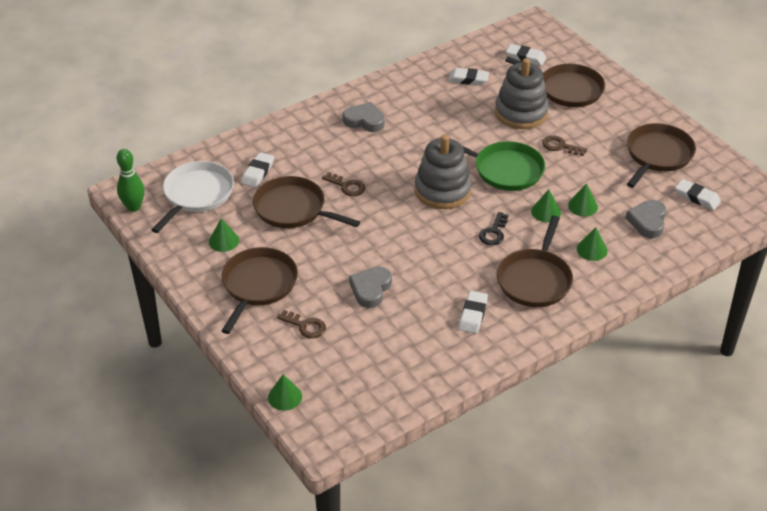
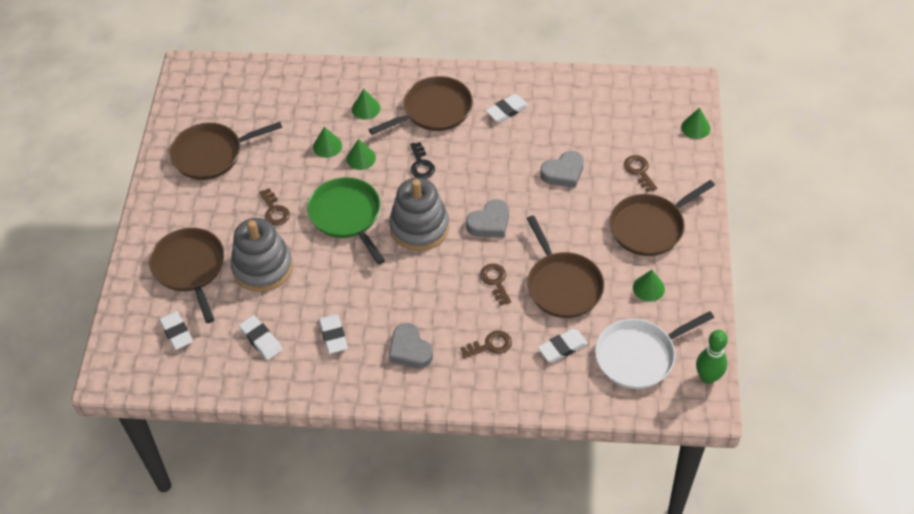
camera: 140 degrees left, 10 degrees up
(311, 149) = (490, 345): none -> brown key
(493, 232) = (421, 164): black key -> black key turned 105 degrees clockwise
(647, 221) = (297, 105): grey heart -> grey heart (489, 223)
(697, 197) = (235, 102): white eraser -> white eraser (333, 336)

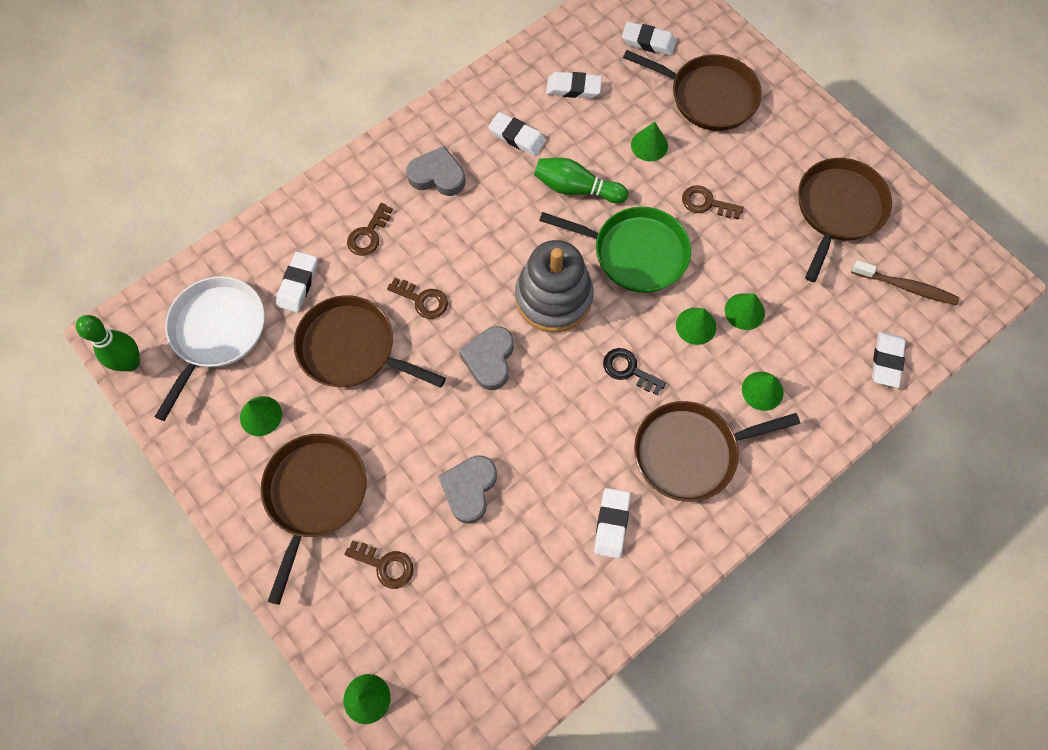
camera: 135 degrees right, 15 degrees up
(233, 97) = (906, 287): none -> brown toothbrush
(262, 267) = (649, 145): grey stacking toy -> green cone
(290, 77) = (886, 361): none -> white eraser
(336, 276) = (576, 188): none -> green bowling pin
(434, 110) = (690, 452): brown pan -> brown pan turned 60 degrees clockwise

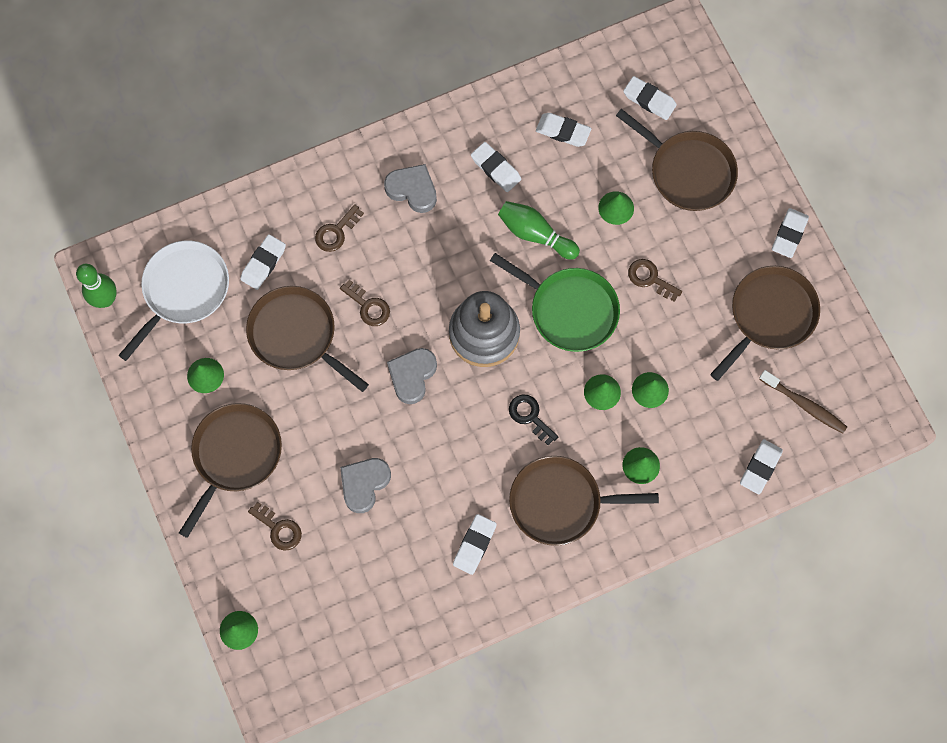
camera: 15 degrees right, 5 degrees up
(828, 130) = (789, 234): none -> white eraser

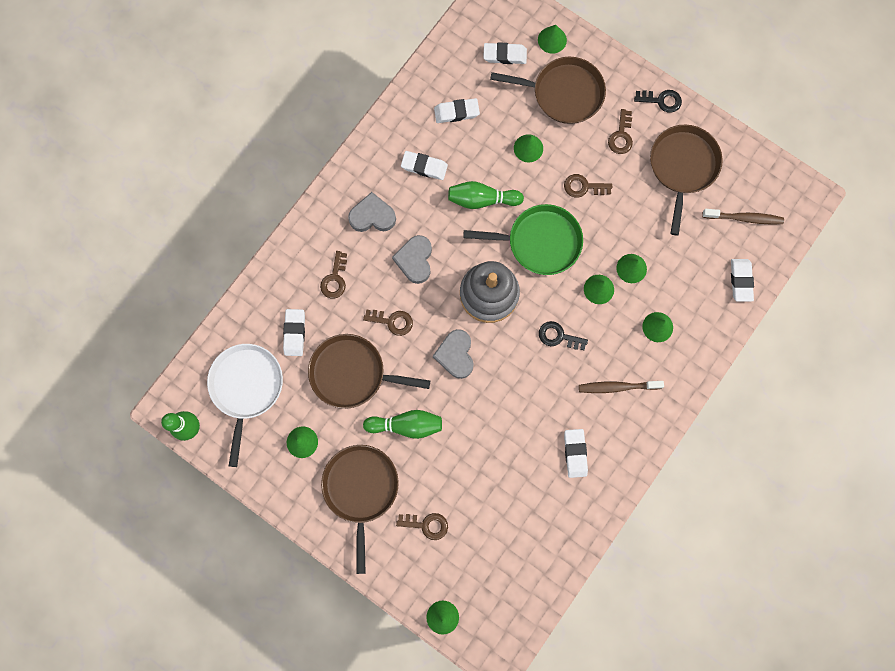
camera: 30 degrees left, 5 degrees up
(319, 418) = (406, 425): none -> green bowling pin
(364, 484) = (469, 455): grey heart -> grey heart (415, 260)
(560, 502) = (617, 387): brown pan -> brown toothbrush
(709, 110) = (552, 40): none -> green cone
(722, 248) = (621, 136): none -> brown key
(789, 234) = (661, 100): white eraser -> black key

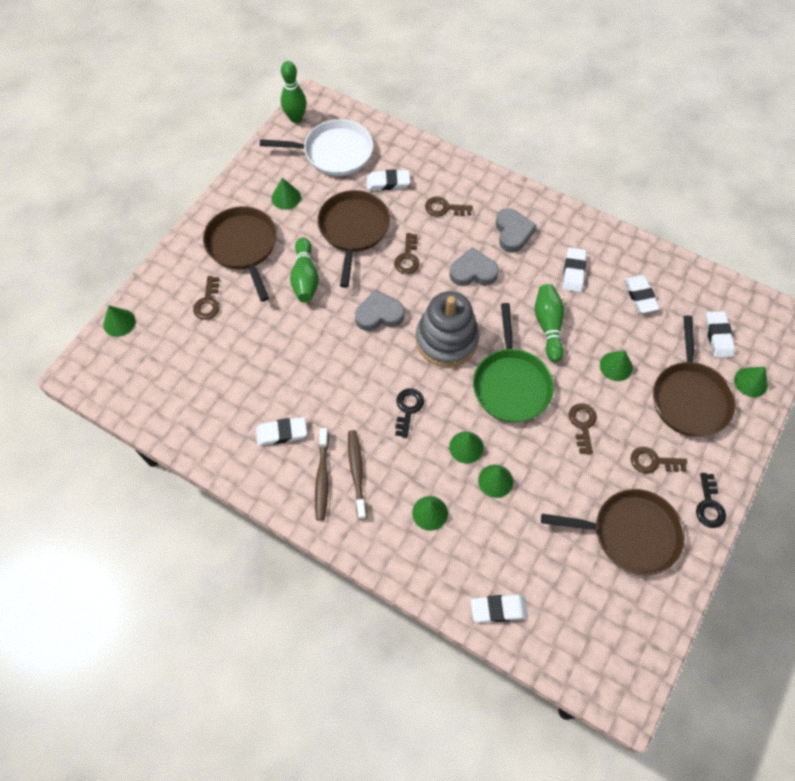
camera: 85 degrees right, 15 degrees down
(360, 489) = (243, 246): brown pan -> brown pan turned 105 degrees counterclockwise
(744, 218) = (579, 611): brown toothbrush -> brown toothbrush (322, 478)

